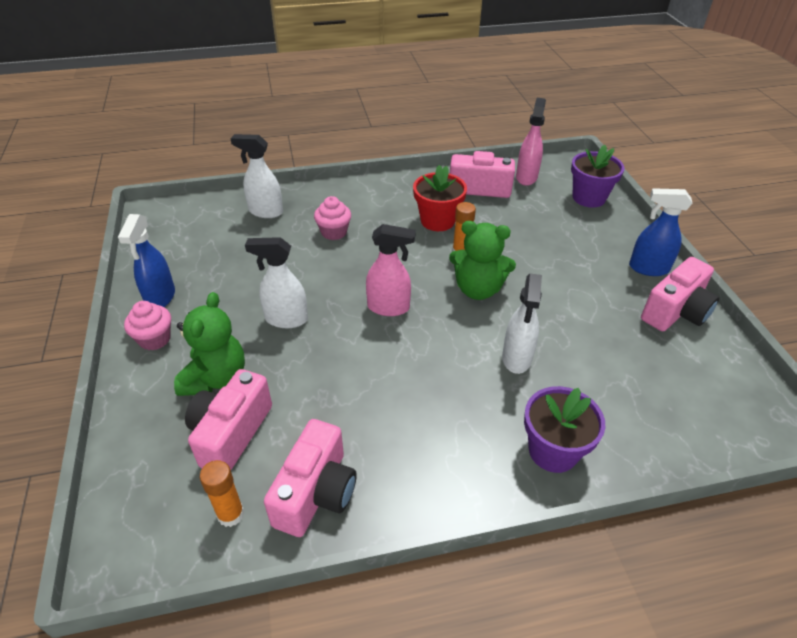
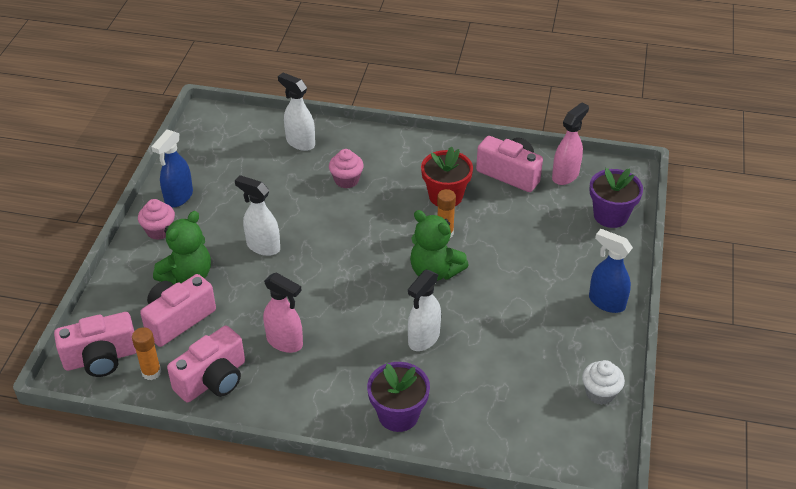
camera: 25 degrees right, 0 degrees up
(389, 307) = (349, 263): pink spray bottle -> pink spray bottle (285, 342)
(675, 311) = (595, 348): pink camera -> pink camera (101, 358)
(717, 352) = (600, 393): none -> white cupcake

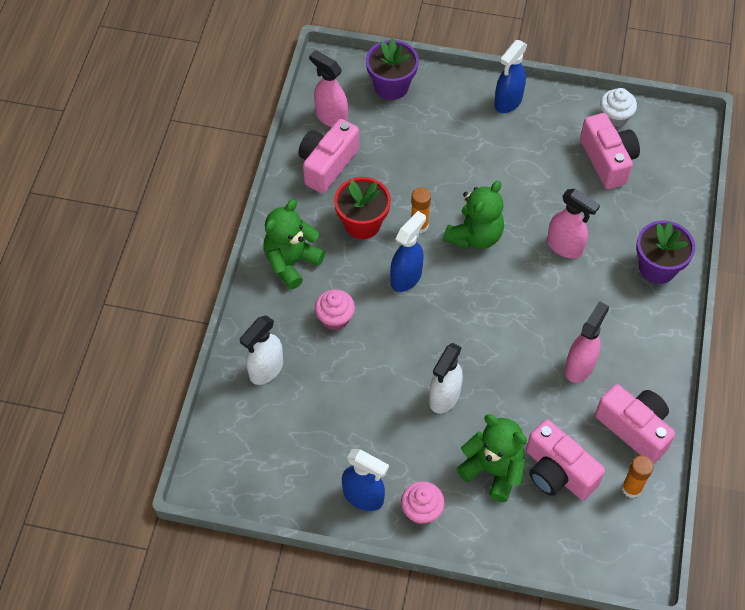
camera: 90 degrees left, 15 degrees up
(101, 358) = (618, 542): pink camera -> pink camera (607, 160)
(388, 224) = (406, 277): none -> blue spray bottle
(403, 154) = (291, 262): none -> green teddy bear
(423, 339) = (565, 247): white spray bottle -> pink spray bottle

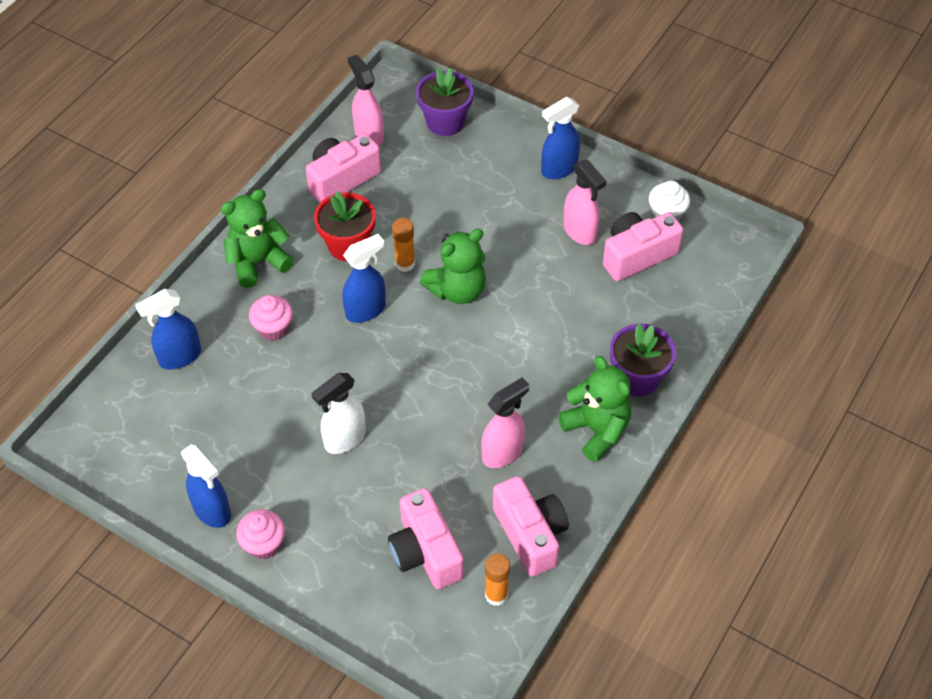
camera: 20 degrees right, 5 degrees down
(266, 370) = (179, 357): white spray bottle -> blue spray bottle
(493, 470) = (358, 528): green teddy bear -> green teddy bear (596, 430)
(565, 247) = (547, 328): pink spray bottle -> pink spray bottle (580, 232)
(607, 160) = (637, 255): pink camera -> pink camera turned 120 degrees counterclockwise

